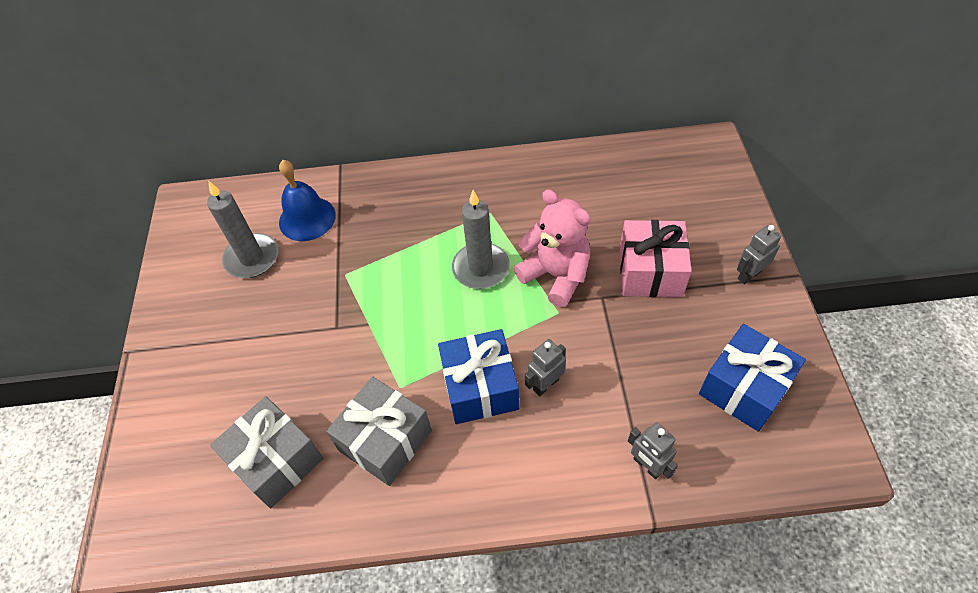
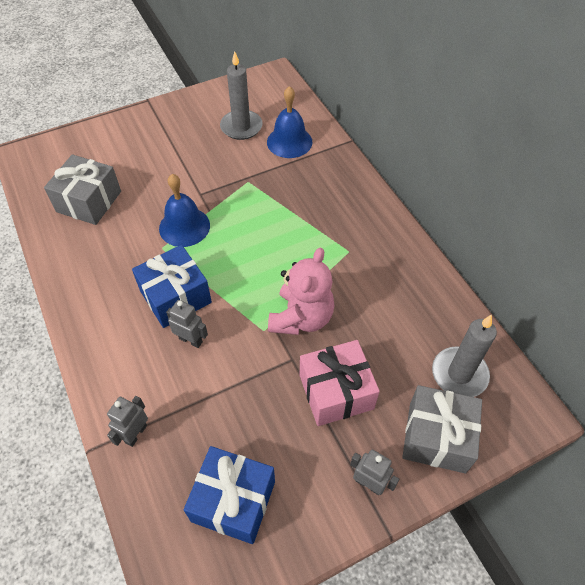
camera: 65 degrees right, 0 degrees up
(379, 355) = (184, 226): none -> blue bell
(385, 440) = (117, 254): grey gift -> grey gift (437, 437)
(481, 268) = (287, 263): grey candle -> grey candle (459, 374)

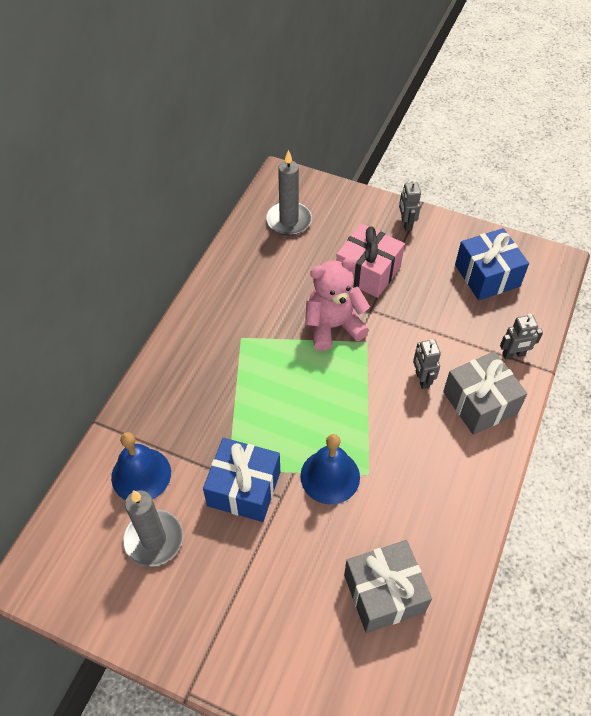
camera: 130 degrees left, 0 degrees up
(175, 297) = (400, 420): blue gift -> blue gift (244, 488)
(437, 437) = (344, 210): grey gift -> grey gift (480, 403)

